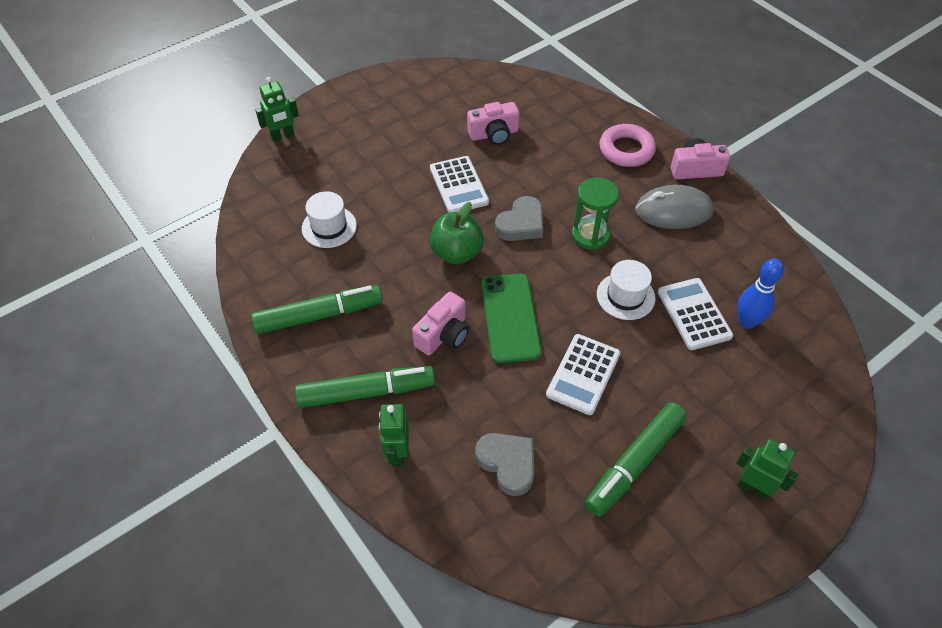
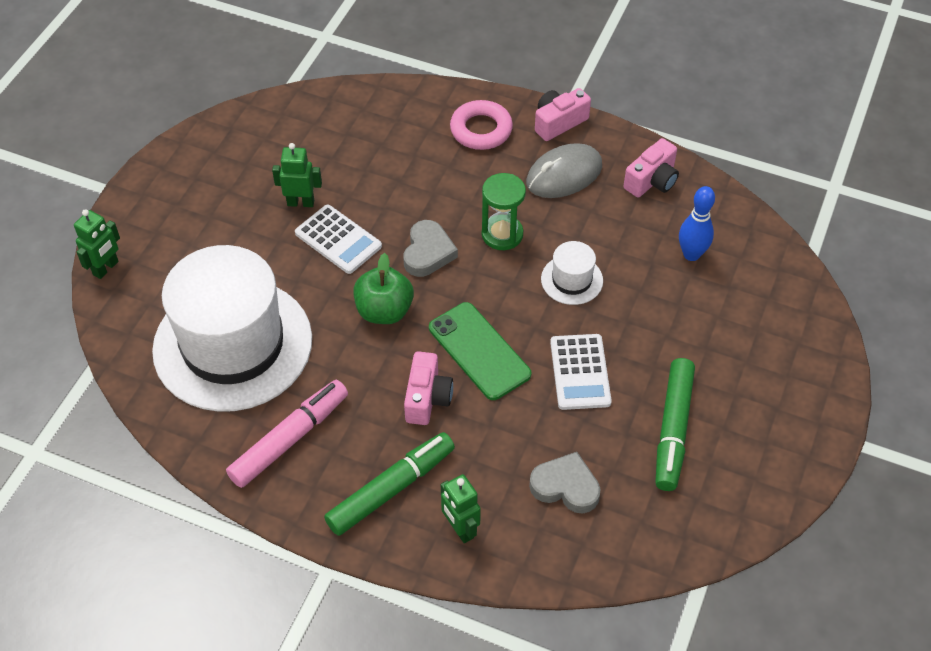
camera: 30 degrees left, 0 degrees up
(319, 315) = (290, 439): green marker -> pink marker
(329, 227) = (233, 344): white hat -> white hat, size x2.46
(494, 134) = (337, 168): pink camera -> pink camera (652, 181)
(694, 314) = (642, 268): white calculator -> none
(753, 488) = (780, 401): green robot -> green robot (301, 202)

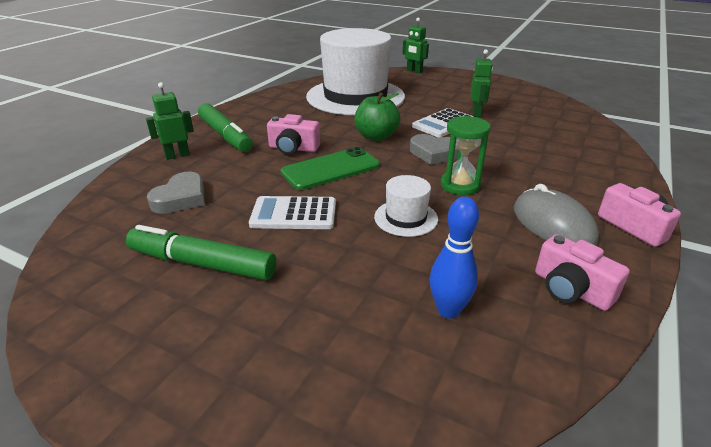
camera: 95 degrees right, 20 degrees down
(290, 439) = (280, 109): pink marker -> none
(481, 130) = (593, 182): pink ring -> none

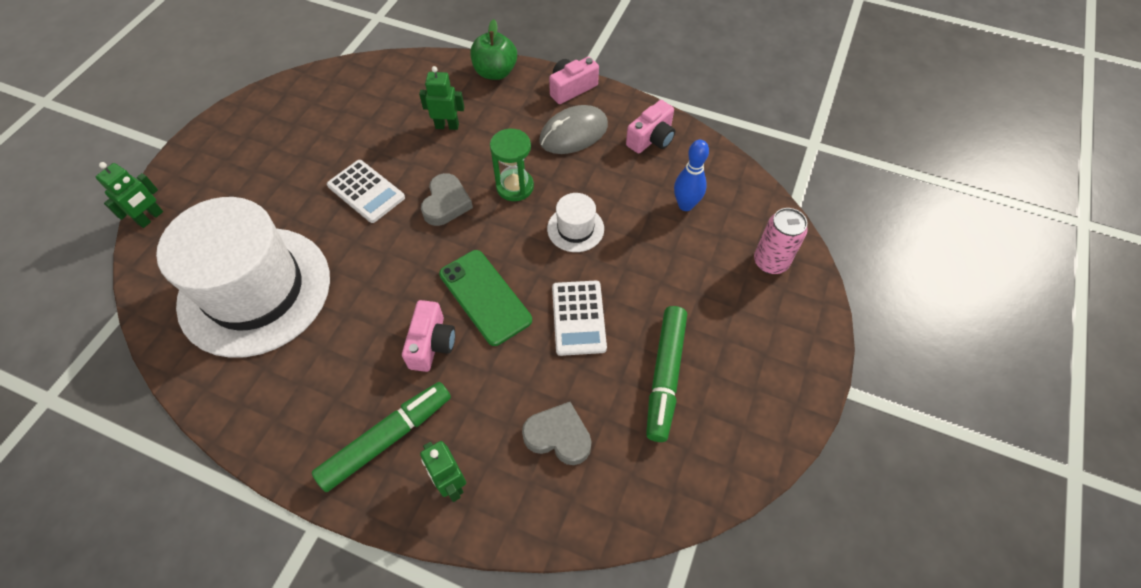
camera: 95 degrees left, 25 degrees up
(337, 397) = (770, 262): none -> pink can
(376, 136) = (400, 258): green apple -> green apple (495, 72)
(476, 113) = (337, 158): green robot -> green robot (447, 126)

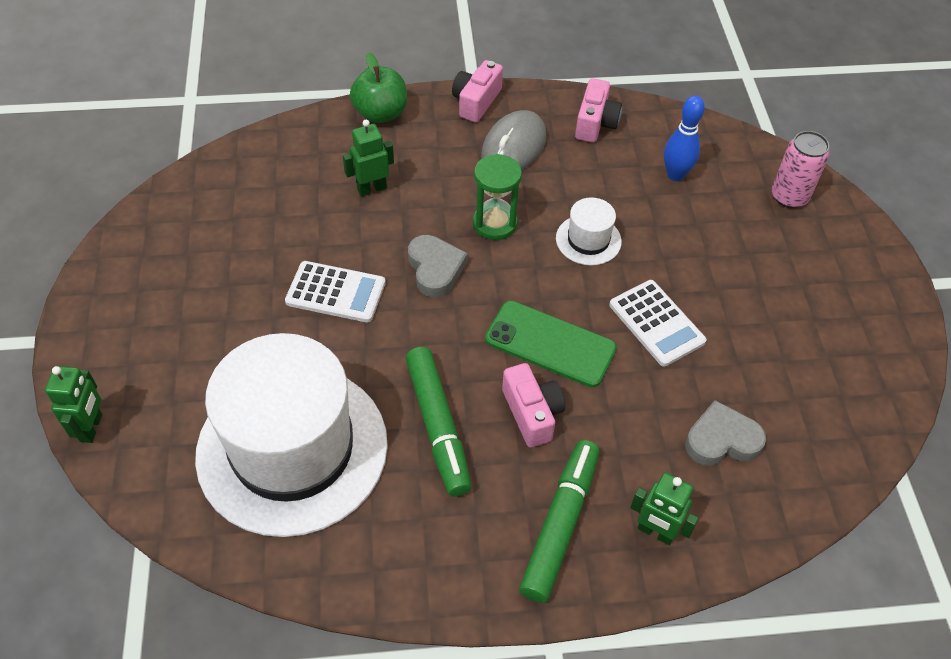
camera: 30 degrees left, 5 degrees down
(665, 376) = (774, 340): green marker -> green marker (438, 426)

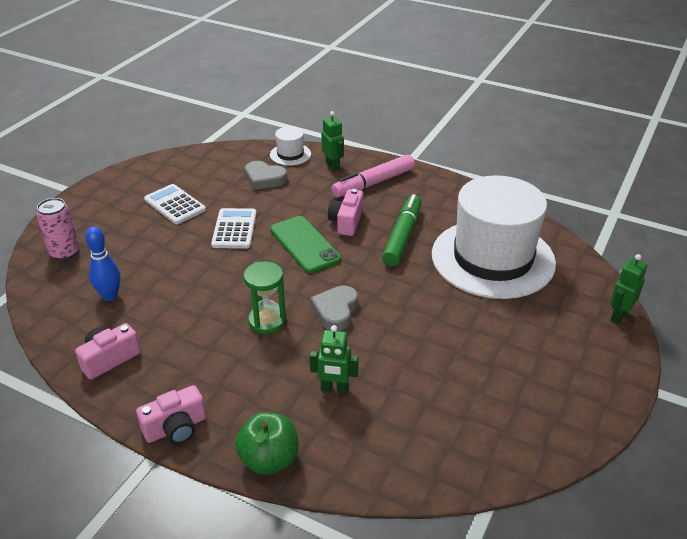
camera: 145 degrees left, 15 degrees down
(335, 292) = (415, 326): white calculator -> white calculator (175, 205)
(513, 146) = (192, 370): grey mouse -> none
(560, 524) = (373, 183): green marker -> pink marker
(588, 240) = (218, 284): white hat -> white hat (290, 154)

